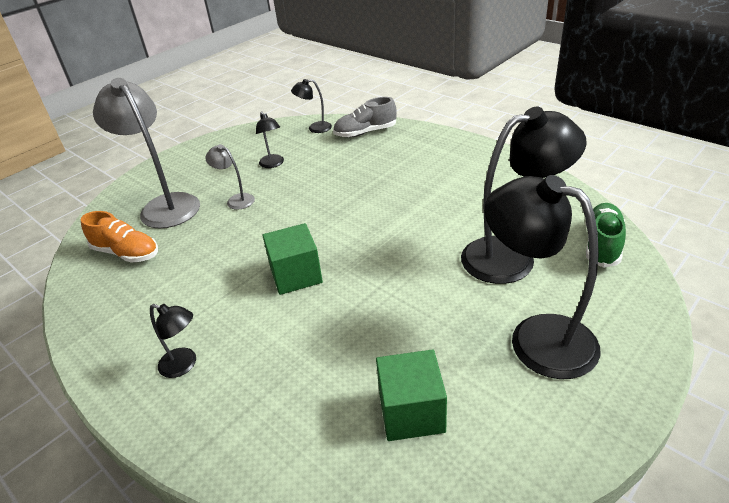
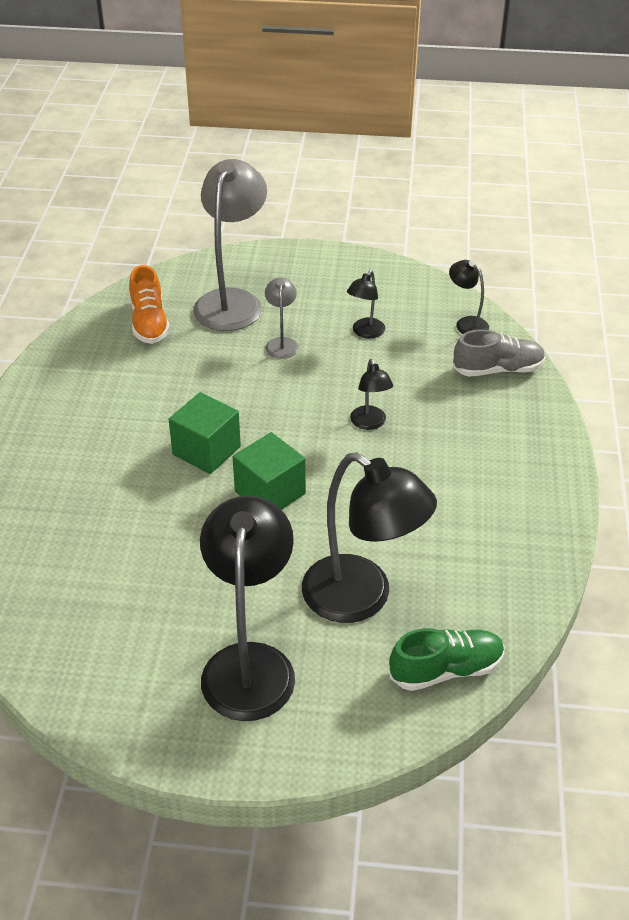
camera: 50 degrees right, 5 degrees up
(184, 365) = (53, 445): black lamp -> black lamp (370, 423)
(365, 132) = (498, 369): grey shoe -> grey shoe turned 135 degrees clockwise
(411, 412) = (99, 611): green cube -> green cube (270, 493)

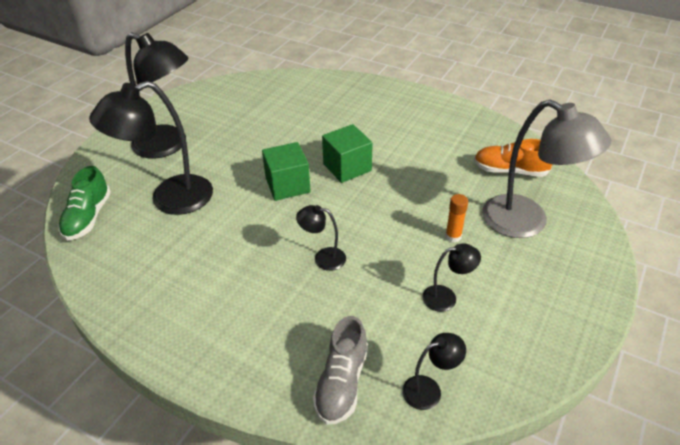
camera: 115 degrees right, 0 degrees up
(282, 343) = (453, 236): grey lamp -> orange glue stick
(365, 332) = (446, 297): black lamp -> black lamp turned 120 degrees clockwise

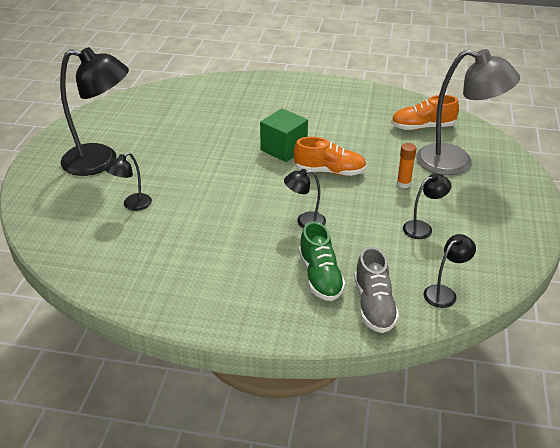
camera: 20 degrees left, 5 degrees down
(88, 217) = (59, 235): green shoe -> green shoe (320, 276)
(169, 199) = (132, 205): black lamp -> black lamp, size x0.47
(287, 185) = (238, 173): green cube -> none
(380, 203) = (329, 171): none -> orange shoe

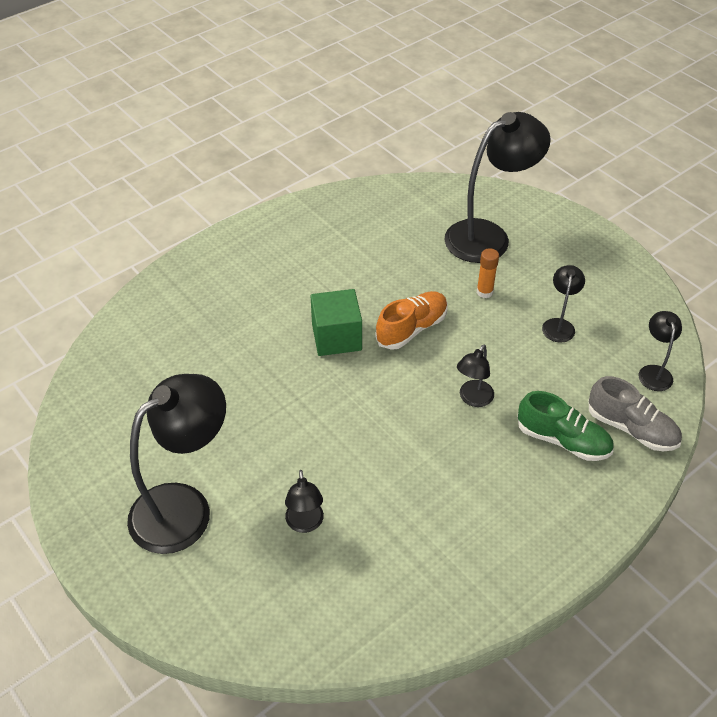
camera: 50 degrees left, 10 degrees up
(422, 127) = (411, 217): orange shoe -> none
(456, 162) = (488, 236): grey lamp -> black lamp

